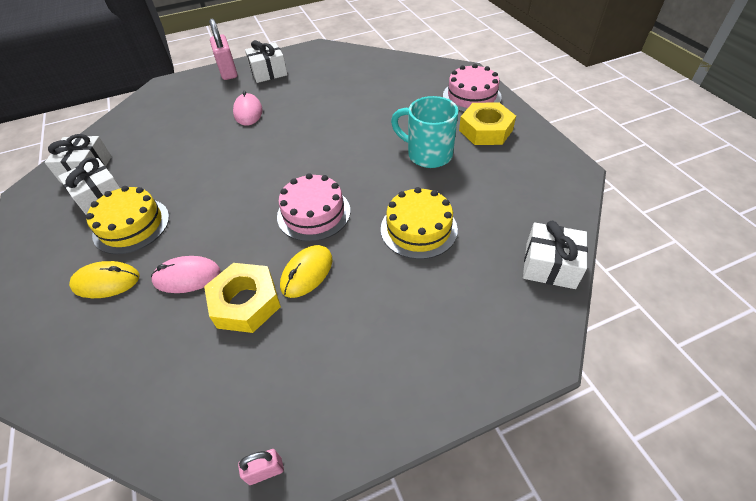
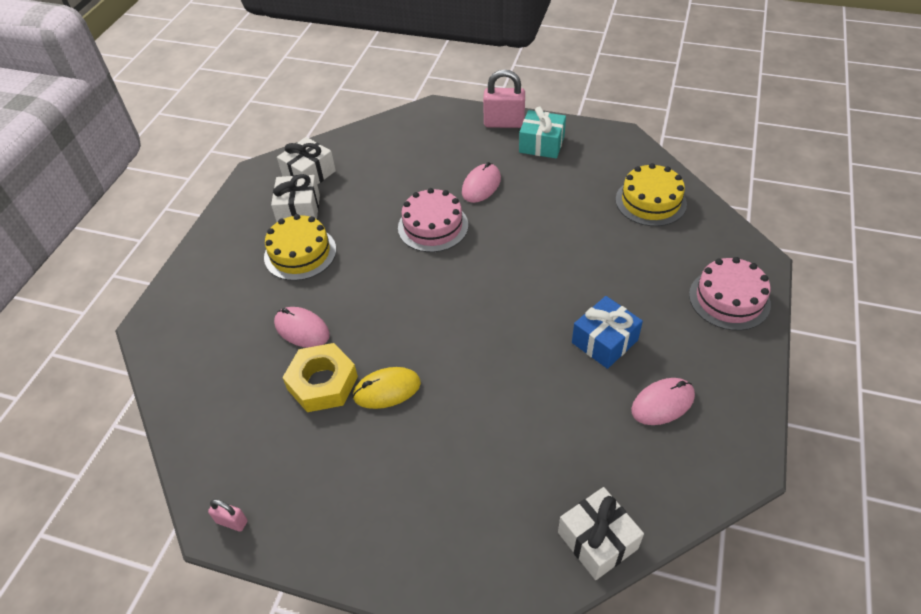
camera: 40 degrees right, 0 degrees up
(106, 282) = (248, 295): yellow mouse -> none
(228, 72) = (504, 123): pink padlock -> pink padlock turned 75 degrees clockwise
(268, 72) = (541, 144): white gift -> turquoise gift
(313, 213) = (442, 336): pink cake -> pink cake (433, 226)
(418, 229) = (515, 415): yellow cake -> yellow cake (650, 201)
(427, 154) = (604, 341): turquoise mug -> blue gift
(485, 130) = (697, 352): yellow nut -> none
(497, 167) = (662, 403): none -> pink mouse

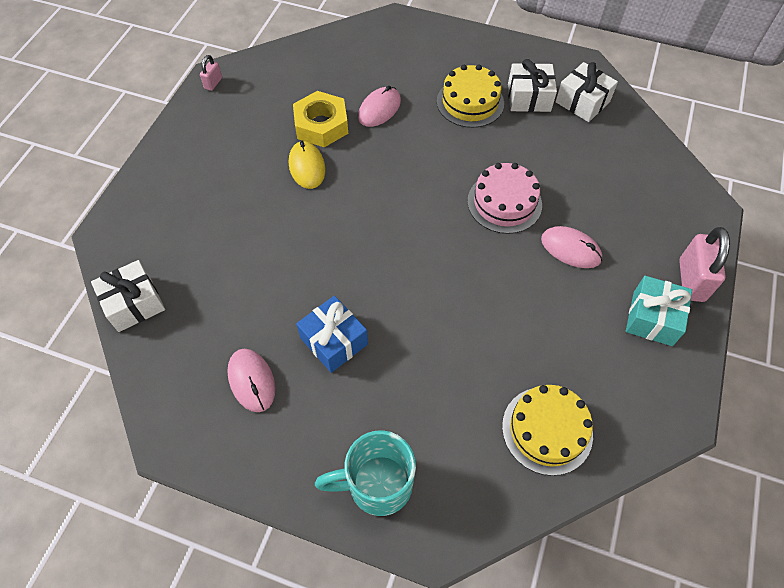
camera: 90 degrees right, 10 degrees up
(729, 299) = (377, 484): pink cake -> turquoise mug

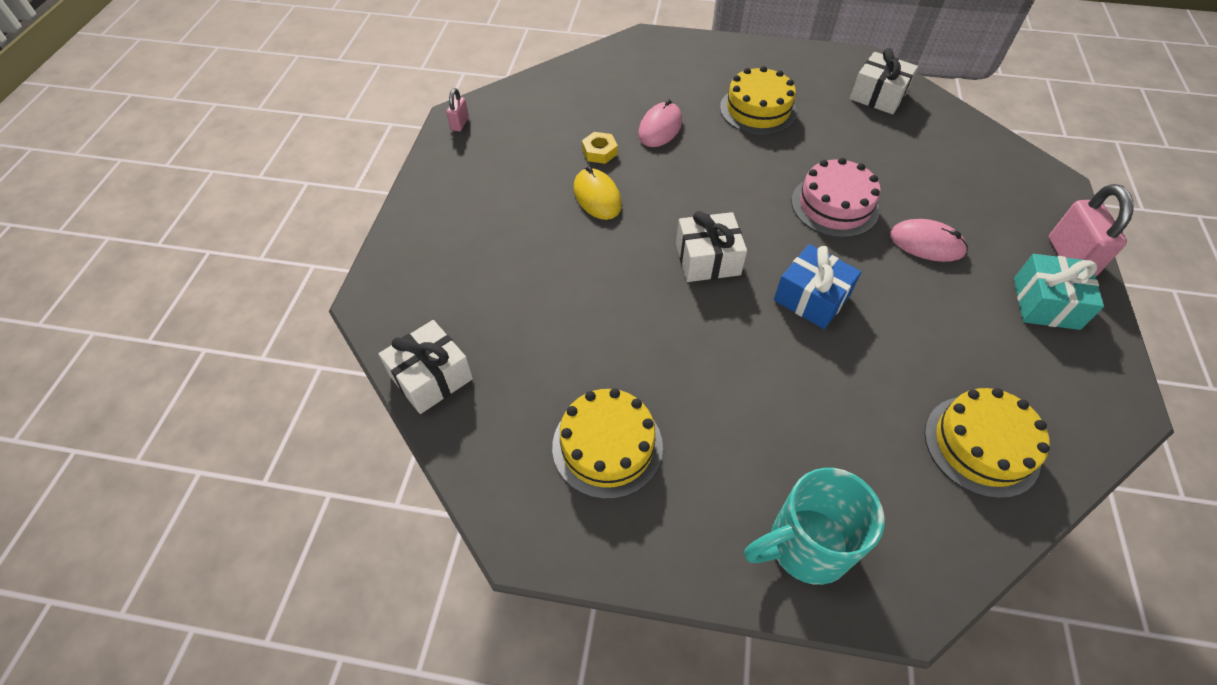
camera: 10 degrees left, 5 degrees down
(251, 381) = (607, 446): pink mouse -> yellow cake
(321, 125) = (599, 152): yellow nut -> yellow nut, size x0.53
(334, 341) = (693, 383): blue gift -> blue gift (811, 298)
(529, 98) = (820, 98): white gift -> white gift (707, 259)

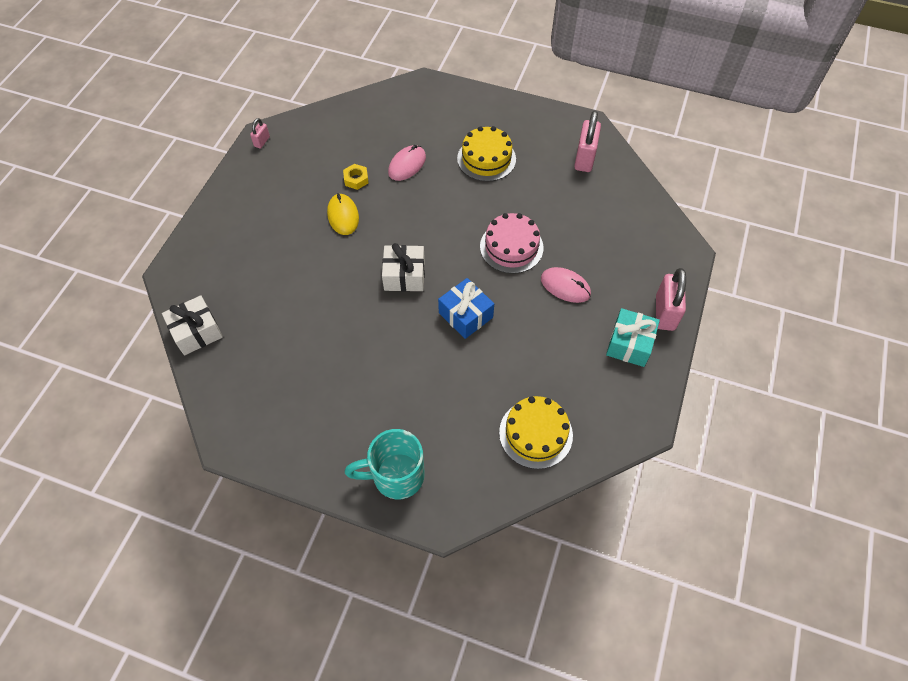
camera: 10 degrees right, 5 degrees up
(607, 446) = (295, 395): yellow cake -> none
(878, 96) = (584, 158): white gift -> pink padlock

